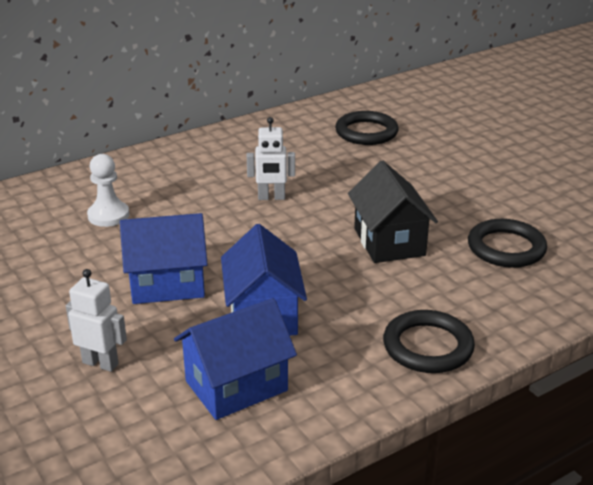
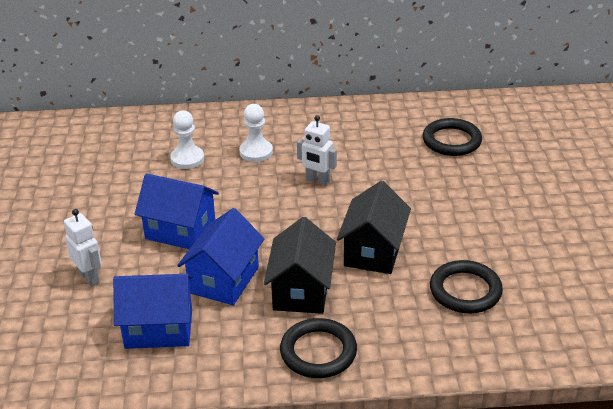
camera: 30 degrees right, 5 degrees up
(180, 190) = (256, 152): none -> white pawn
(354, 298) = (301, 291): none -> black house

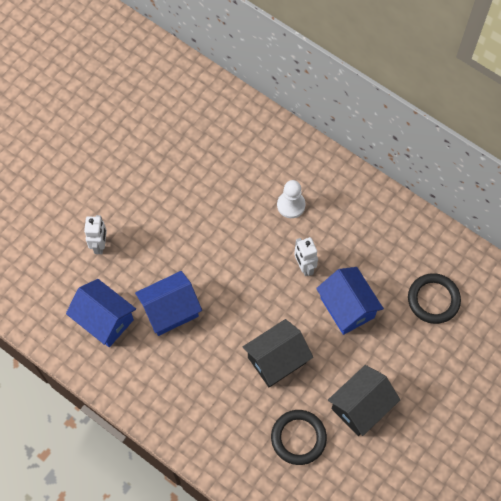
camera: 40 degrees right, 30 degrees up
(180, 231) = (181, 246): blue house -> blue house (347, 307)
(187, 159) = (241, 177): white pawn -> none
(301, 291) = (205, 356): black house -> black house (361, 406)
(318, 352) = (172, 411): black ring -> none

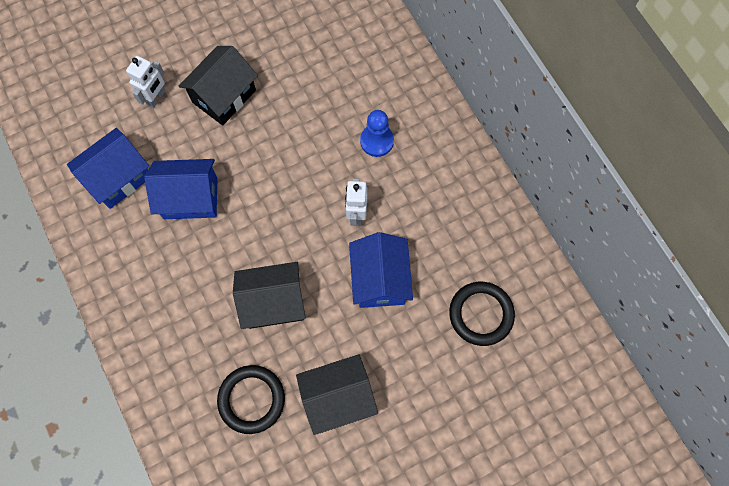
camera: 25 degrees right, 5 degrees up
(104, 320) = (118, 178): blue house -> blue house turned 75 degrees clockwise
(154, 221) = (224, 96): none -> black house
(291, 205) = (377, 141): white pawn -> blue pawn

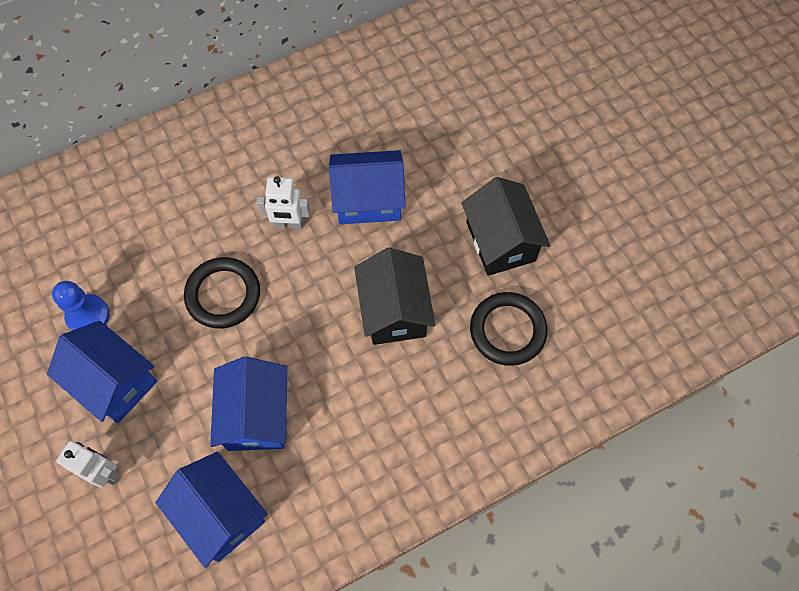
camera: 90 degrees left, 5 degrees down
(224, 96) = (114, 382): black house -> blue house
(377, 141) = (198, 202): blue pawn -> blue pawn (88, 316)
(481, 314) = (407, 106): black ring -> black ring (223, 295)

